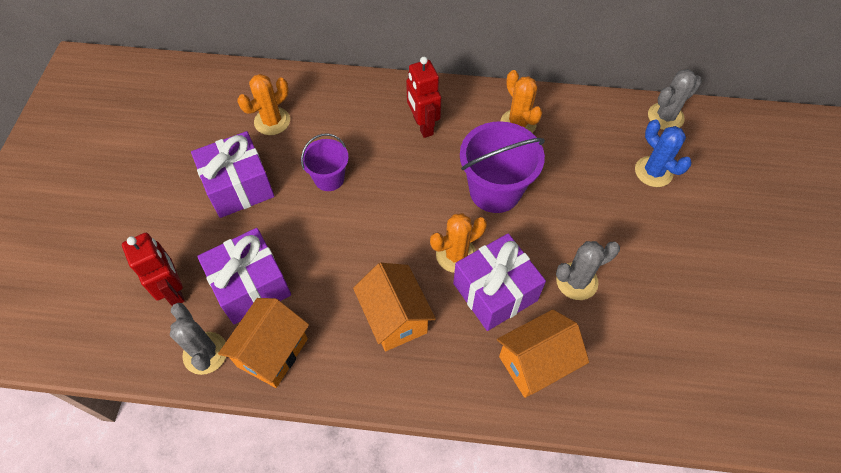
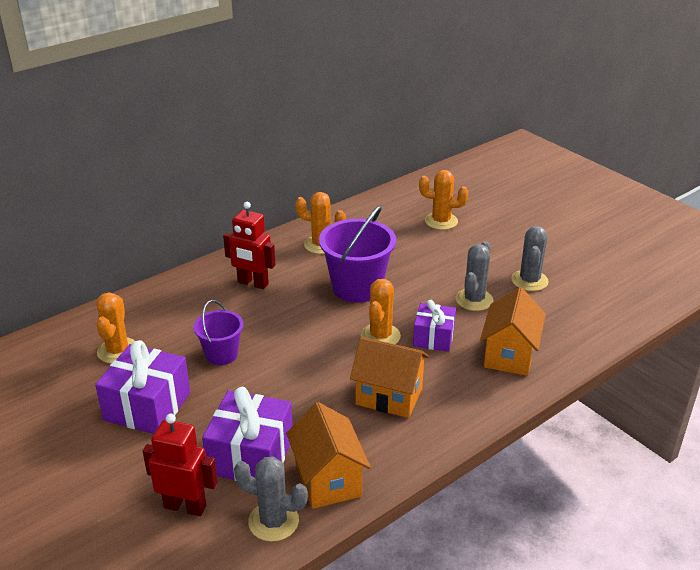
camera: 45 degrees left, 25 degrees down
(495, 292) = (433, 338): purple gift -> purple gift, size x0.63
(653, 172) = (441, 221): blue cactus -> orange cactus
(665, 117) = (410, 191): grey cactus -> grey cactus (529, 281)

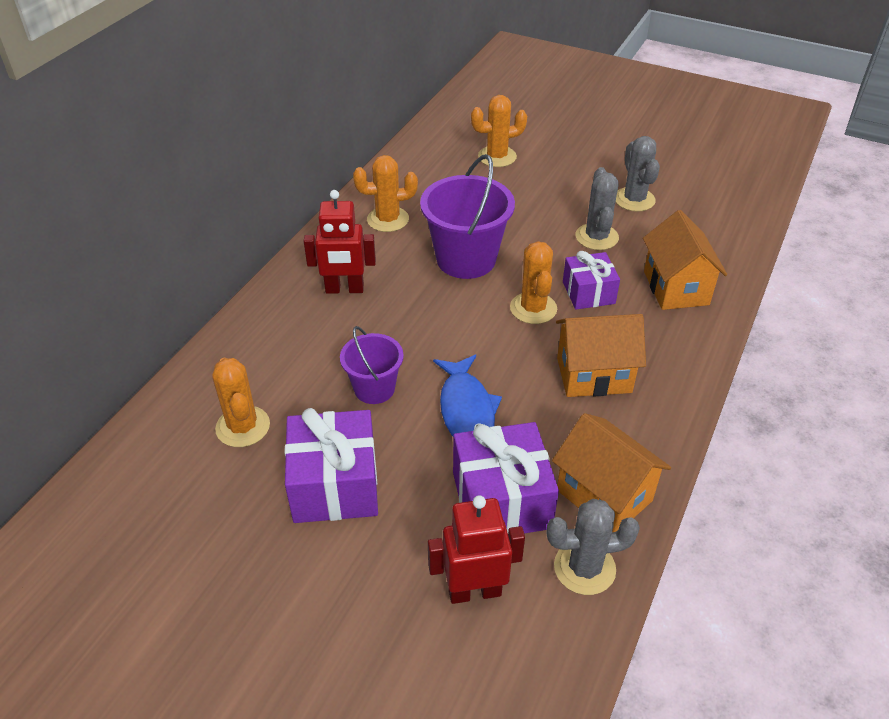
camera: 25 degrees left, 10 degrees up
(274, 389) = (466, 409): none -> blue fish

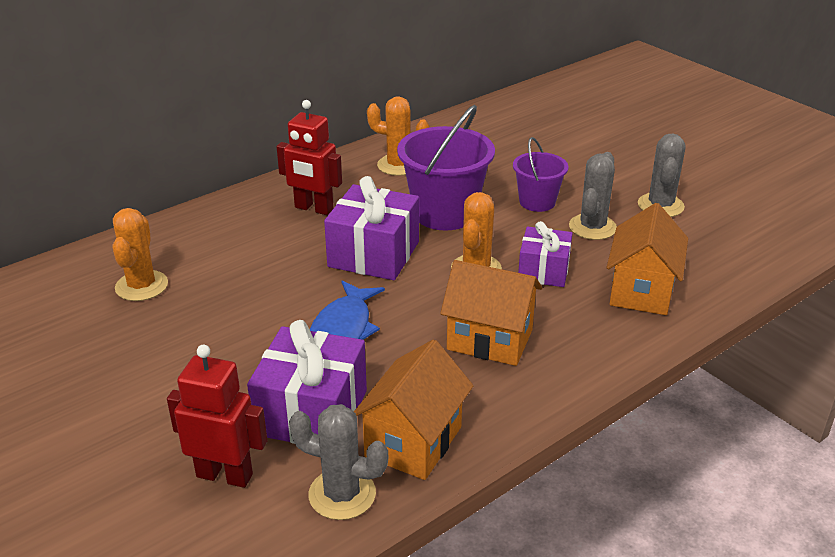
camera: 25 degrees right, 10 degrees down
(335, 485) = (178, 352): purple gift -> purple gift (374, 254)
(374, 388) = (274, 290): purple bucket -> purple bucket (537, 202)
(497, 157) = (546, 139): orange cactus -> none
(604, 495) = (413, 442): orange house -> orange house turned 45 degrees clockwise

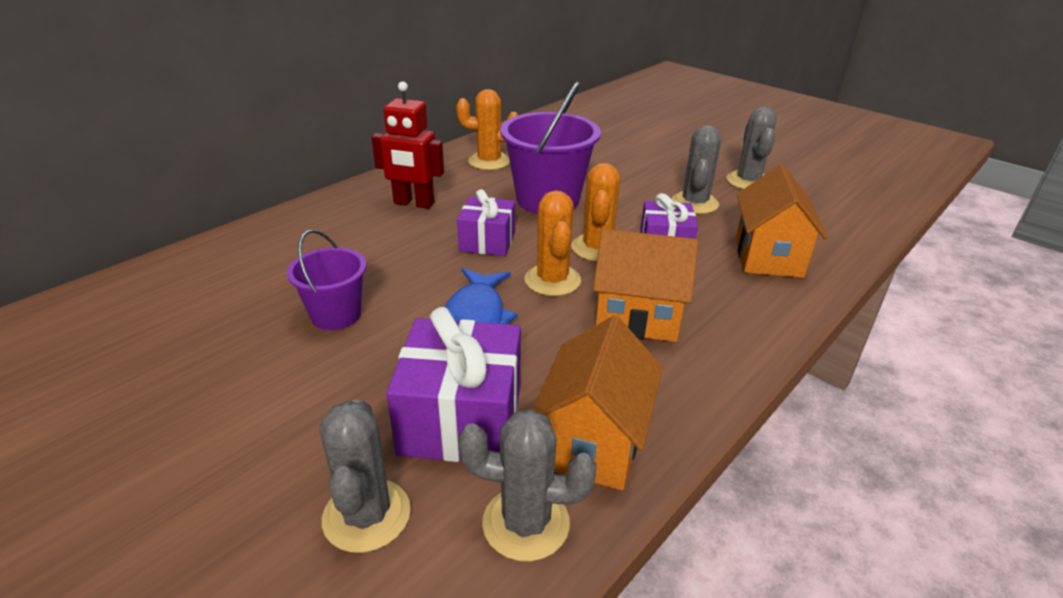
camera: 10 degrees left, 0 degrees up
(141, 286) = (233, 292): orange cactus -> orange cactus (552, 280)
(225, 475) = (367, 515): red robot -> grey cactus
(374, 254) = (487, 241): purple gift -> purple gift, size x0.63
(537, 202) = (633, 185): purple bucket -> purple bucket (336, 315)

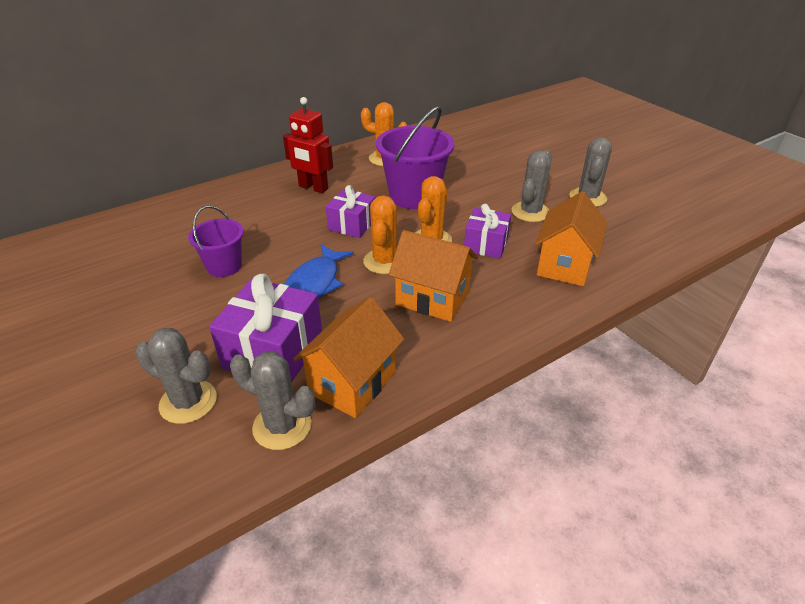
camera: 15 degrees right, 5 degrees up
(367, 515) = (188, 402): grey cactus -> grey cactus turned 75 degrees counterclockwise

